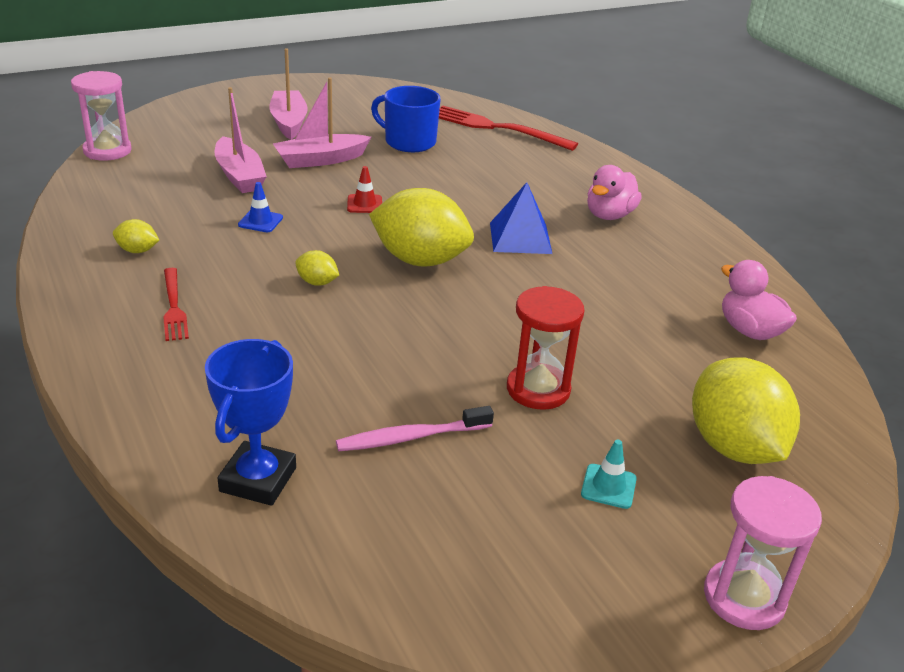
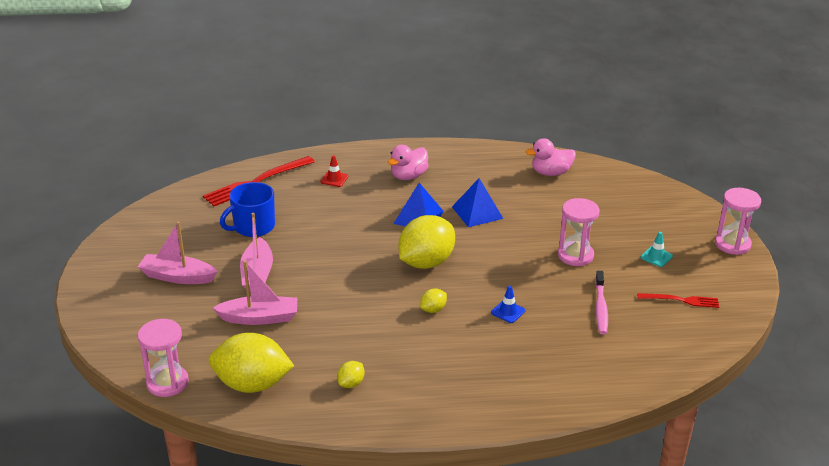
camera: 65 degrees left, 0 degrees up
(174, 307) = (435, 375): red fork -> red fork (681, 300)
(258, 479) = (618, 366): blue trophy -> none
(260, 221) = (338, 319): blue traffic cone -> blue traffic cone (508, 311)
(364, 204) = (339, 268): red traffic cone -> red traffic cone (334, 179)
(538, 389) = (575, 255): red hourglass -> pink hourglass
(573, 281) = (477, 212): none -> blue pyramid
(609, 215) = (408, 176): pink duck -> pink duck turned 75 degrees clockwise
(733, 447) = (640, 212): yellow lemon -> yellow lemon (252, 384)

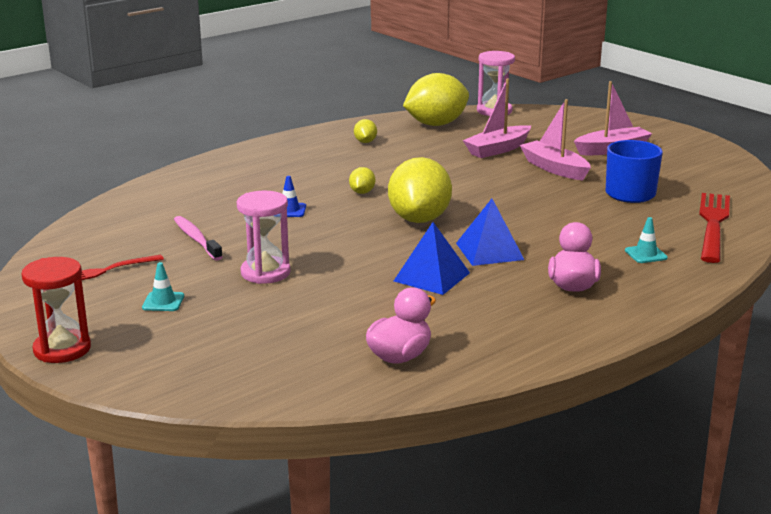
camera: 145 degrees right, 10 degrees down
(334, 179) = (645, 254): red traffic cone -> turquoise traffic cone
(732, 244) = (62, 349): pink hourglass -> red hourglass

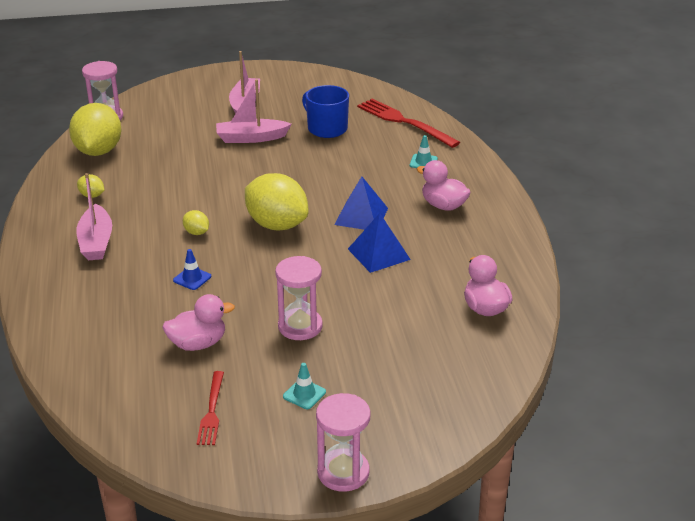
camera: 60 degrees left, 10 degrees up
(62, 349) = (343, 472): red hourglass -> pink hourglass
(196, 239) = (198, 344): pink toothbrush -> pink duck
(497, 149) = (187, 145): pink boat -> pink boat (96, 242)

